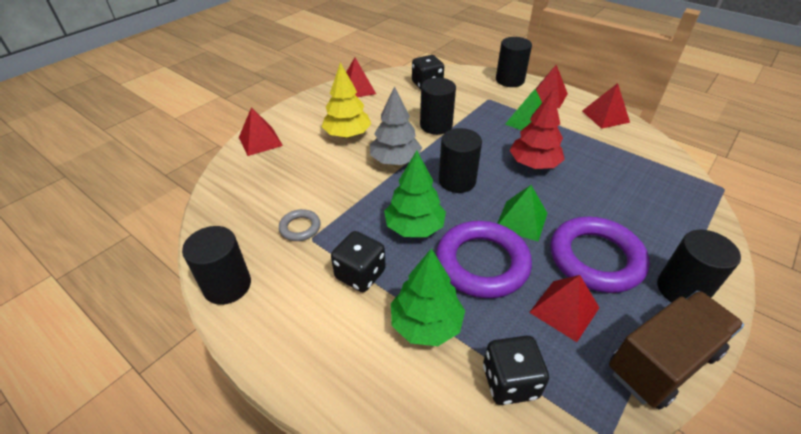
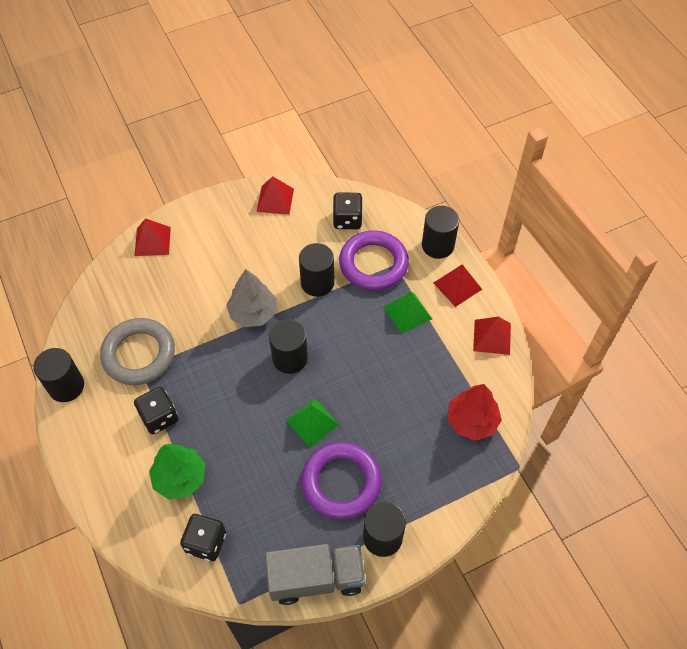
camera: 25 degrees right, 15 degrees up
(300, 227) = (139, 354): grey ring -> grey ring, size x2.11
(347, 134) = (230, 262): yellow tree -> none
(414, 227) = (224, 392): green tree -> none
(482, 263) = (252, 447): purple ring -> purple ring (373, 264)
(534, 164) = (370, 368): red tree -> red tree (472, 421)
(564, 310) = (282, 512): red pyramid -> none
(662, 361) = (316, 578): brown truck -> grey truck

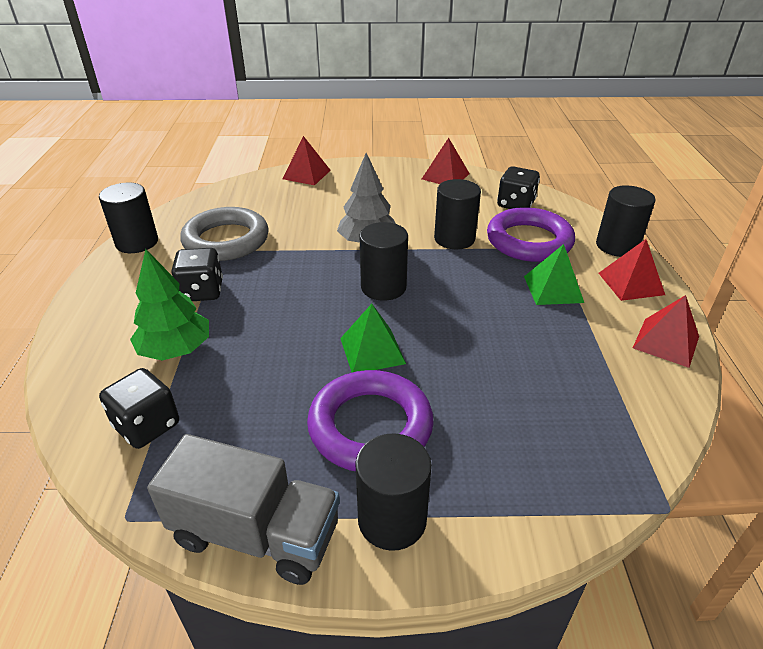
camera: 25 degrees right, 20 degrees down
(472, 421) = (604, 422): red tree -> none

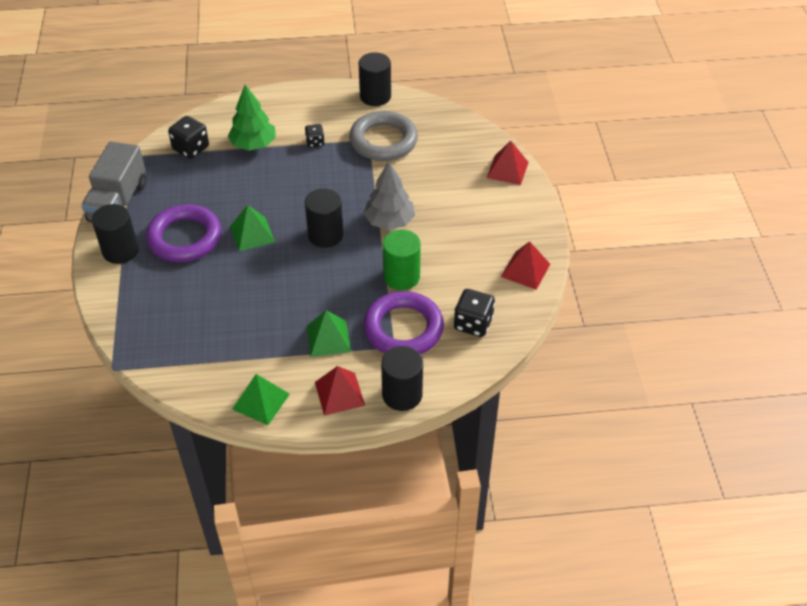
camera: 85 degrees right, 10 degrees up
(202, 291) = (315, 142): black dice -> black dice, size x0.60
(454, 239) = (401, 276): black cylinder -> green cylinder
(666, 342) = (261, 401): red pyramid -> green pyramid

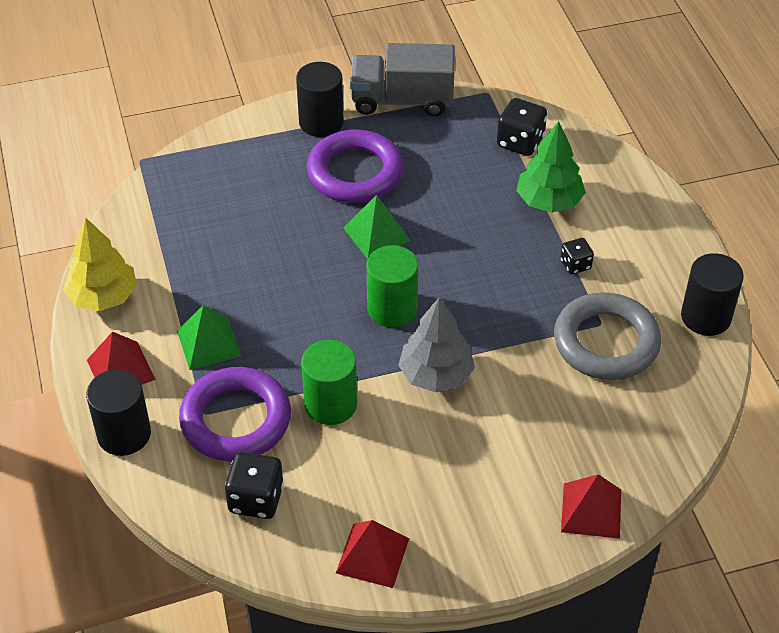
camera: 80 degrees right, 0 degrees up
(261, 401) = (103, 296): green pyramid -> yellow tree
(325, 235) = (392, 308): black cylinder -> green cylinder

